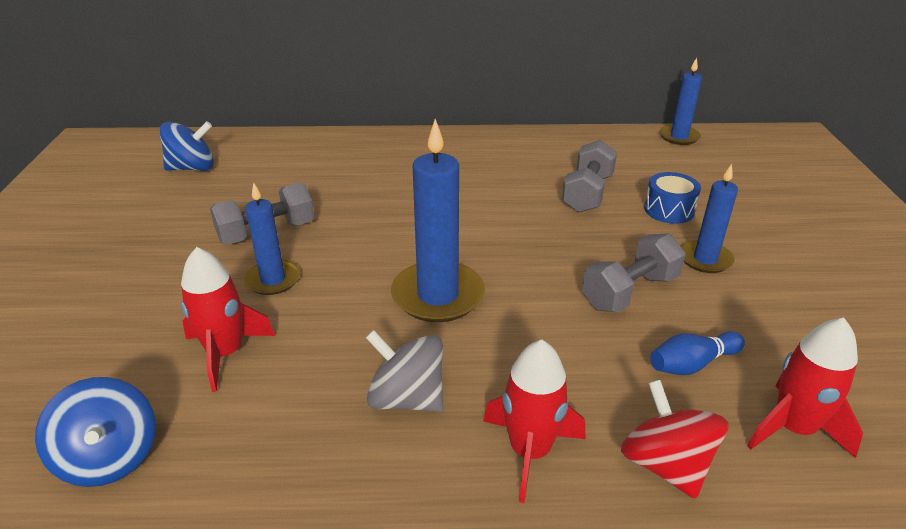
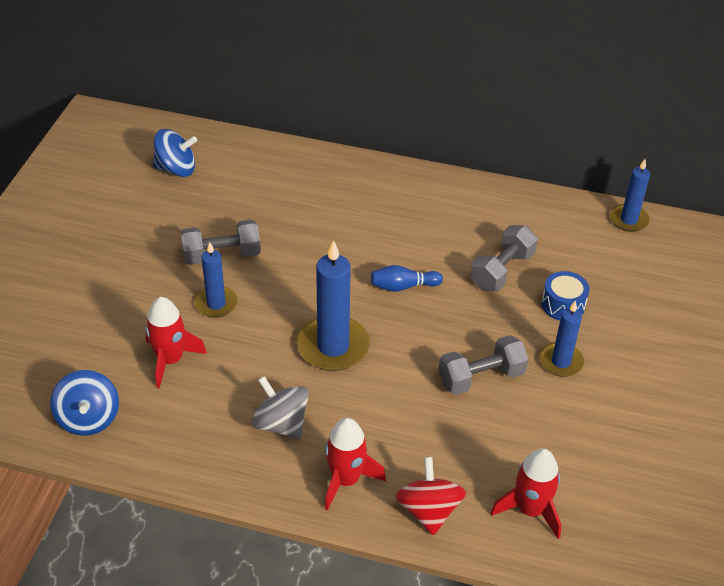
camera: 15 degrees right, 10 degrees up
(692, 364) = (491, 447): blue bowling pin -> blue bowling pin (403, 286)

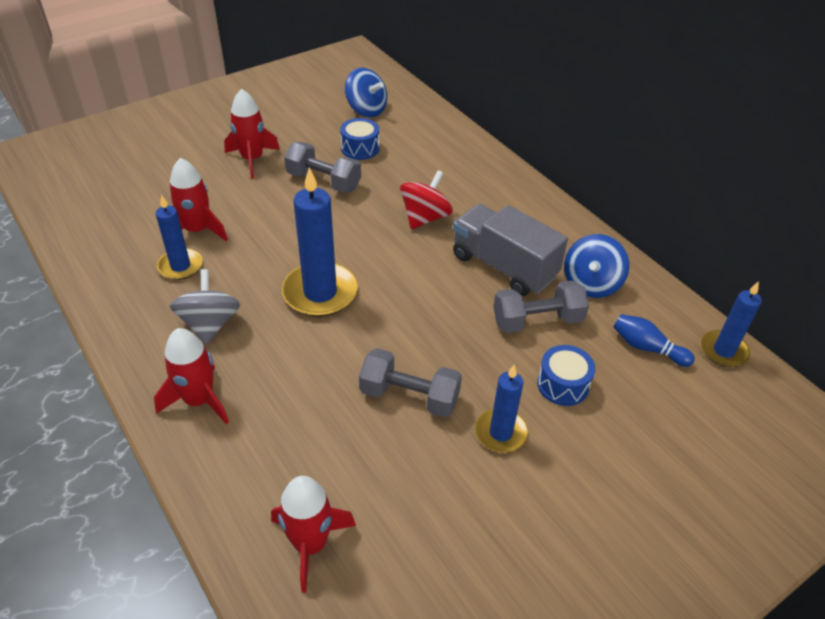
camera: 40 degrees right, 0 degrees up
(89, 418) = (98, 236): blue spinning top -> blue spinning top (591, 284)
(134, 271) = (252, 159): none -> red rocket
(215, 208) = (360, 148): none -> blue drum
(216, 304) = (277, 211): blue candle -> blue candle (180, 266)
(403, 286) = (433, 282): blue bowling pin -> blue bowling pin (647, 348)
(429, 510) = (227, 475): red spinning top -> red spinning top (425, 217)
(437, 244) = (503, 266): none -> grey truck

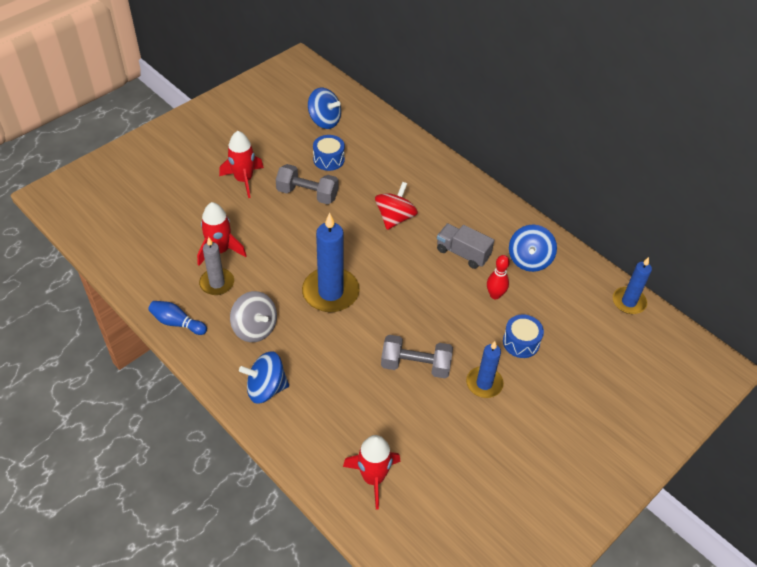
camera: 10 degrees left, 5 degrees up
(180, 266) = (217, 283): blue candle -> grey candle
(199, 400) = (266, 388): red rocket -> blue spinning top
(210, 324) = (255, 328): grey spinning top -> grey spinning top turned 150 degrees clockwise
(503, 266) = (462, 253): grey truck -> grey truck, size x0.66
(537, 321) = (495, 295): grey dumbbell -> red bowling pin
(647, 348) = (575, 306): blue bowling pin -> blue bowling pin (177, 323)

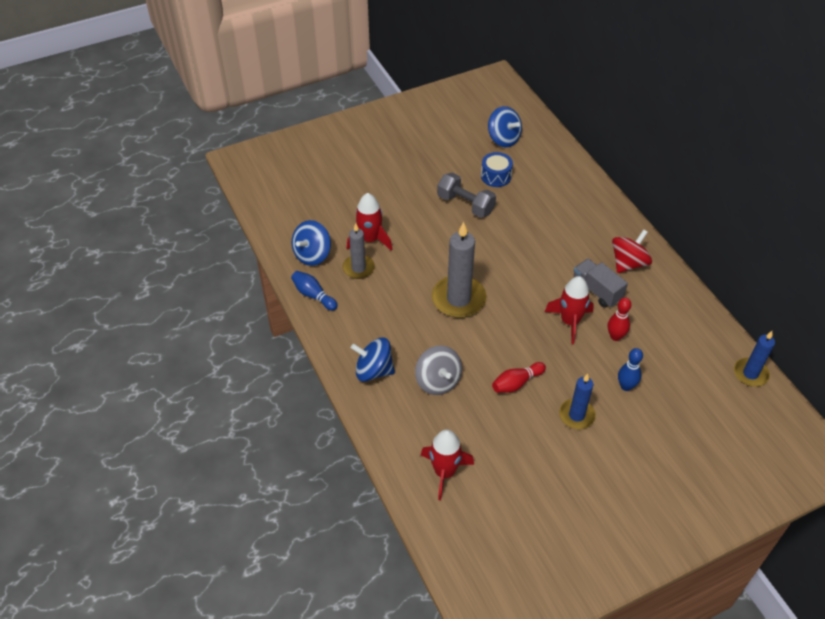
camera: 20 degrees right, 0 degrees up
(244, 180) = (411, 180): red rocket -> red rocket (570, 322)
(255, 328) = (380, 315): grey spinning top -> grey spinning top (438, 381)
(330, 292) = (458, 299): blue candle -> grey candle
(395, 218) = (541, 243): red spinning top -> red spinning top (628, 263)
(415, 365) = (516, 383): grey dumbbell -> red bowling pin
(521, 342) = (626, 386): blue drum -> blue bowling pin
(529, 260) = (661, 311): blue spinning top -> blue spinning top (312, 255)

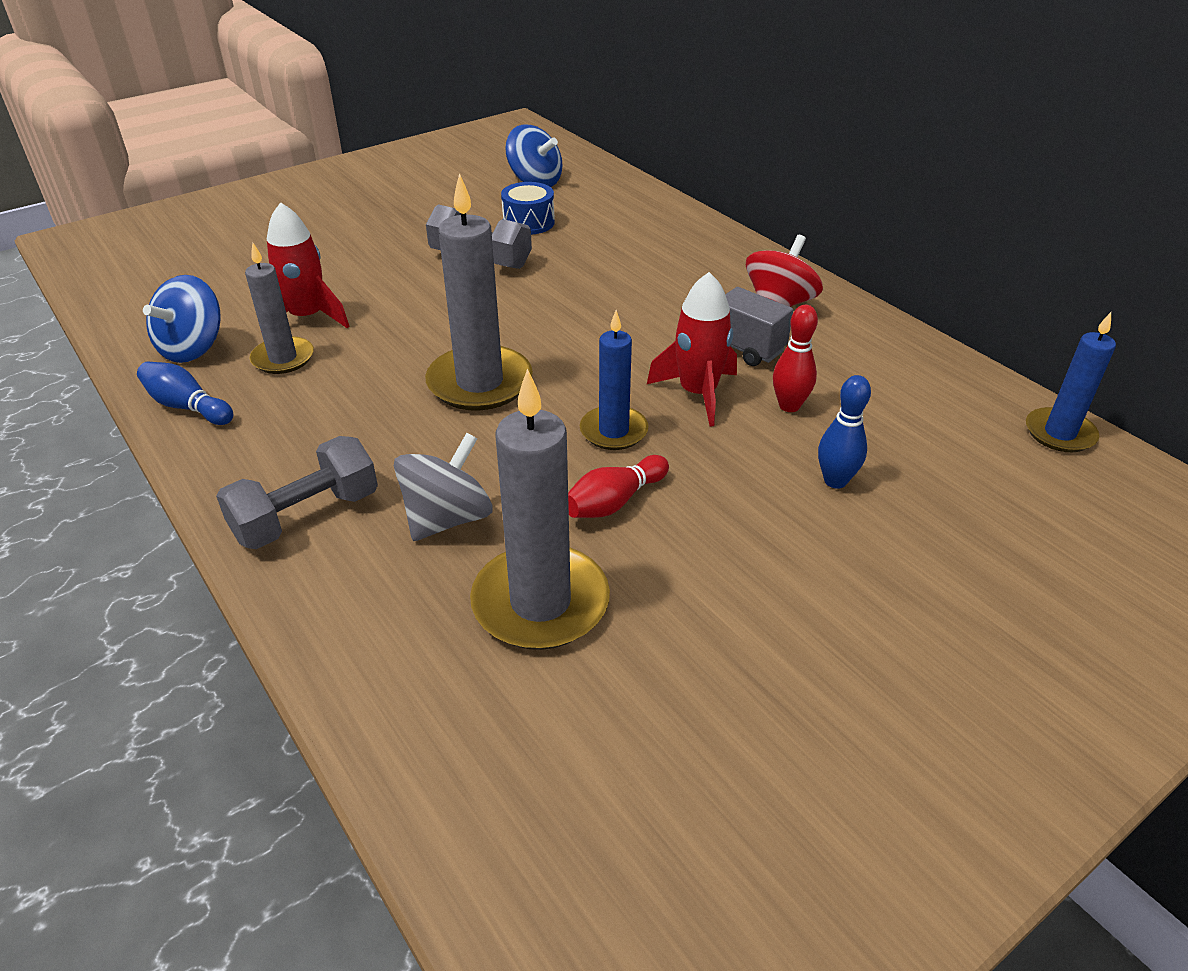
camera: 10 degrees left, 10 degrees down
(373, 370) = (306, 516): blue spinning top -> grey dumbbell
(438, 381) = (447, 518): grey spinning top -> grey spinning top turned 105 degrees counterclockwise
(444, 472) = (475, 697): red rocket -> none
(476, 432) = (540, 602): none -> grey candle
(576, 415) = (751, 543): blue candle -> blue candle (613, 431)

